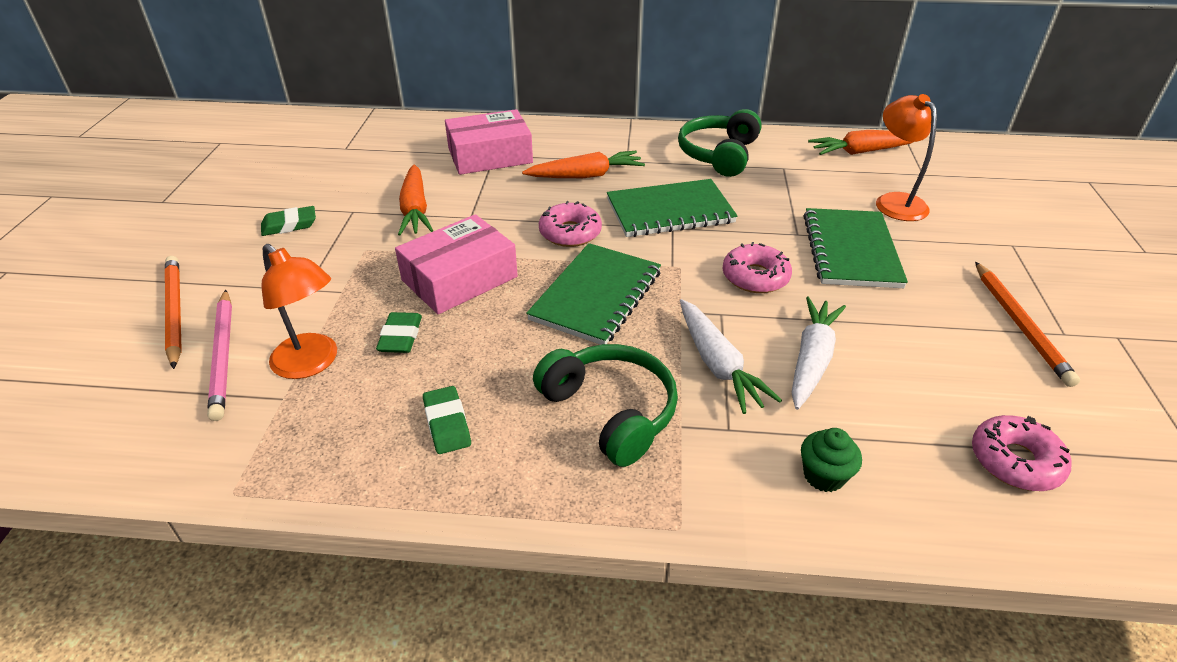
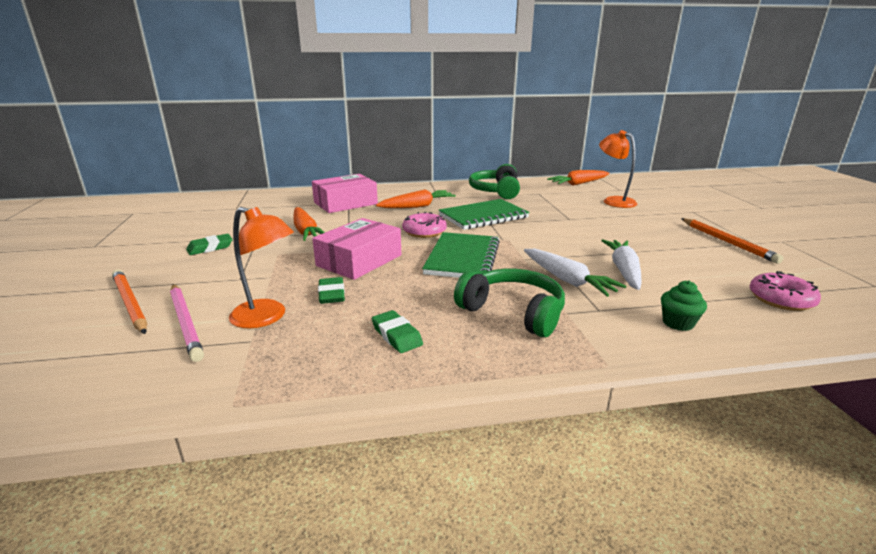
camera: 15 degrees left, 15 degrees down
(755, 277) = (559, 239): pink donut -> none
(851, 250) = (606, 222): green notebook -> none

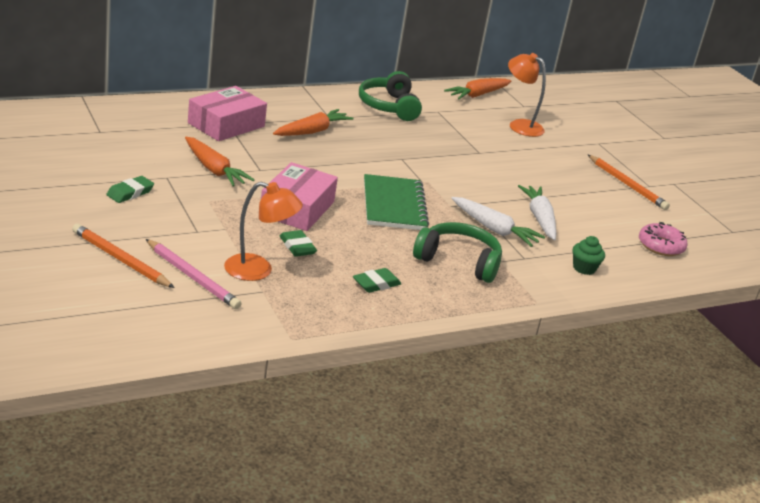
camera: 20 degrees left, 5 degrees up
(397, 335) = (376, 284): green eraser -> green eraser turned 75 degrees counterclockwise
(424, 232) = (340, 170): pink donut -> none
(483, 216) = (391, 148): green notebook -> none

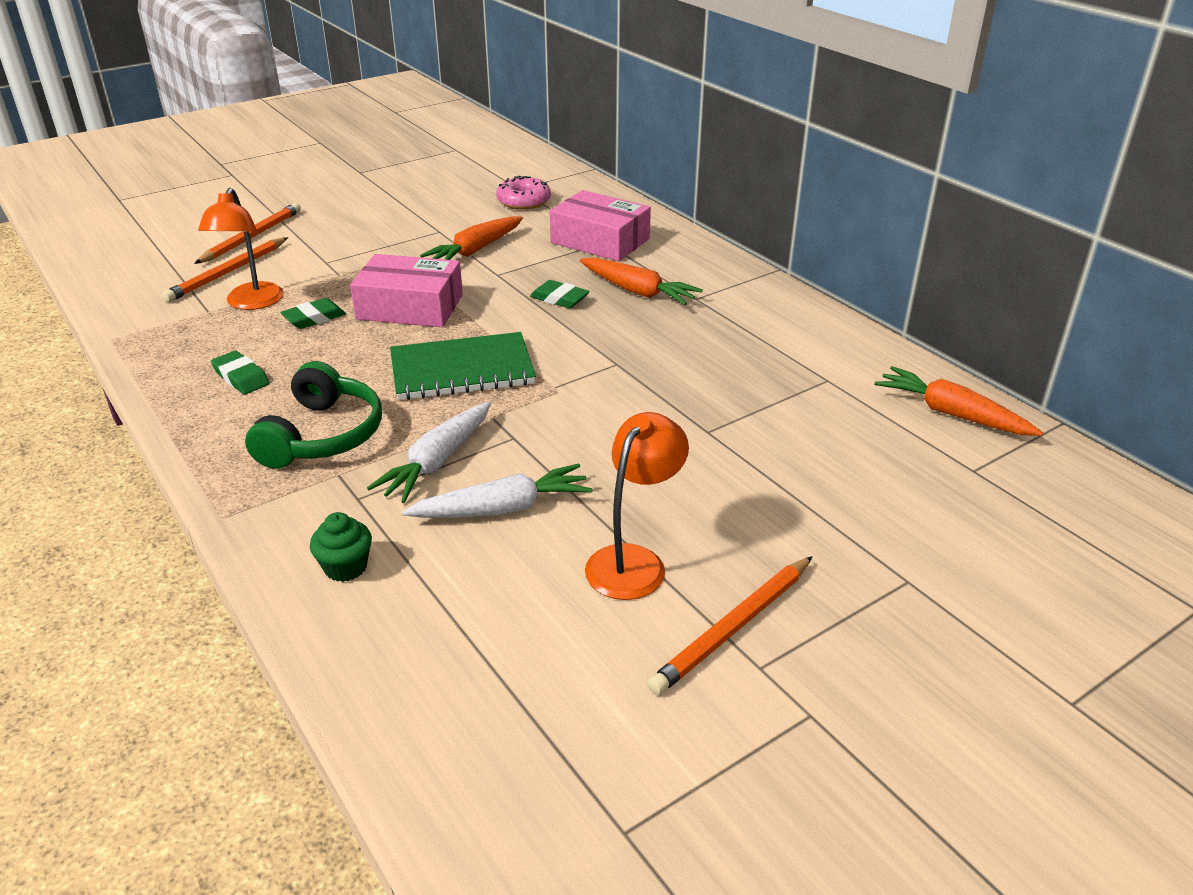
camera: 85 degrees right, 5 degrees up
(130, 193) = (391, 220): green eraser -> green eraser (559, 299)
(192, 277) = (227, 272): pink pencil -> orange pencil
(389, 106) = (790, 336): green headphones -> none
(520, 125) = (872, 469): orange lamp -> orange lamp (634, 561)
(660, 246) = (479, 680): pink donut -> pink donut (524, 201)

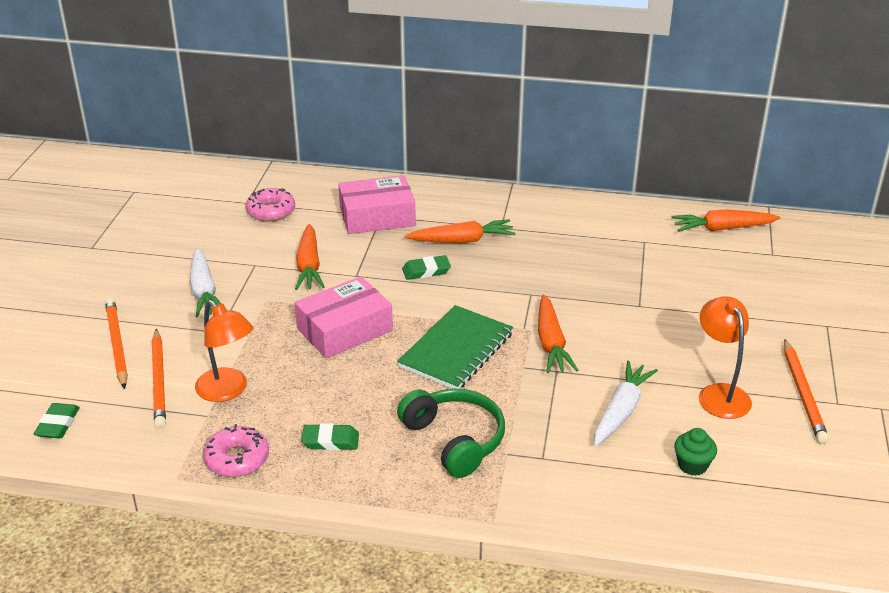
camera: 45 degrees left, 0 degrees up
(165, 350) = (237, 459): none -> pink donut
(314, 318) = (296, 374): green eraser -> green eraser (58, 424)
(345, 567) = (606, 494): green cupcake -> green cupcake (692, 465)
(437, 462) = (545, 410): white carrot -> white carrot (204, 291)
(554, 412) = (551, 343): none -> orange carrot

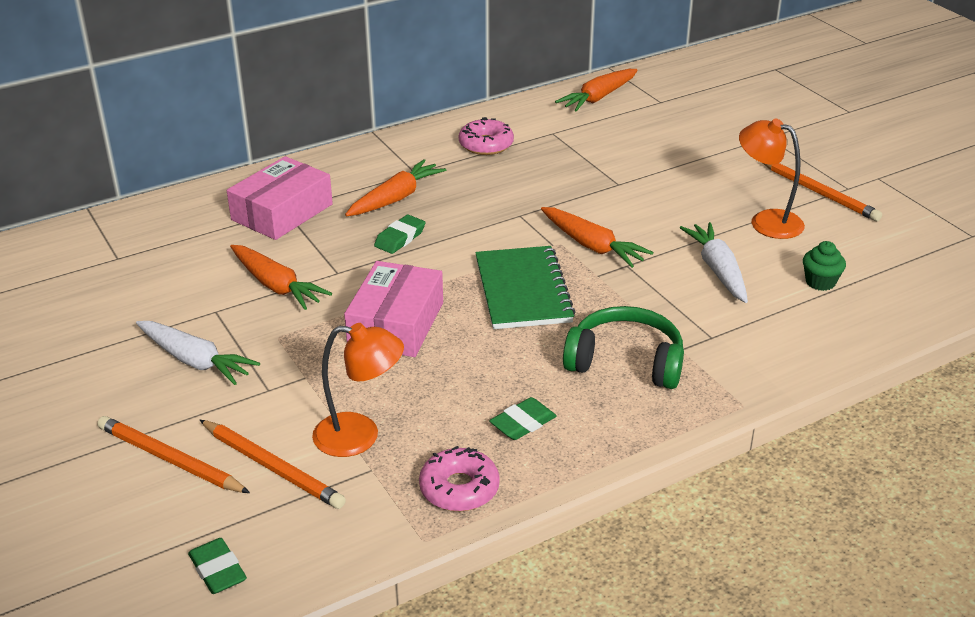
camera: 40 degrees left, 0 degrees up
(271, 211) = (159, 254): pink donut -> pink donut (486, 145)

